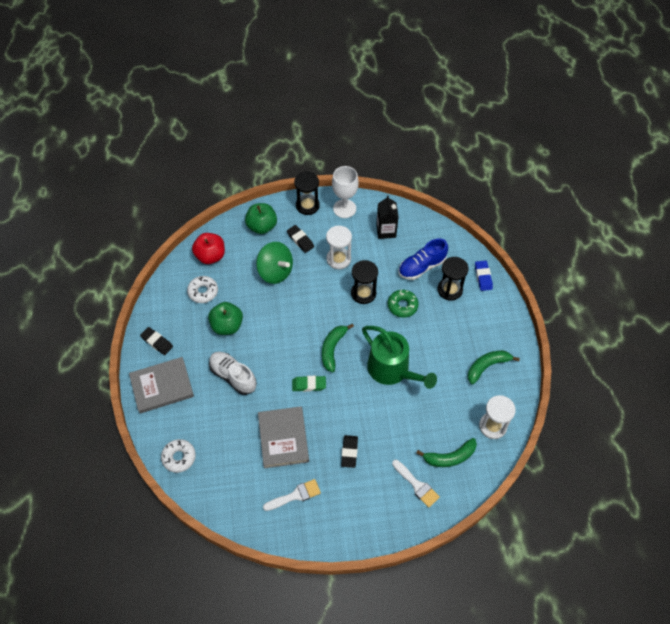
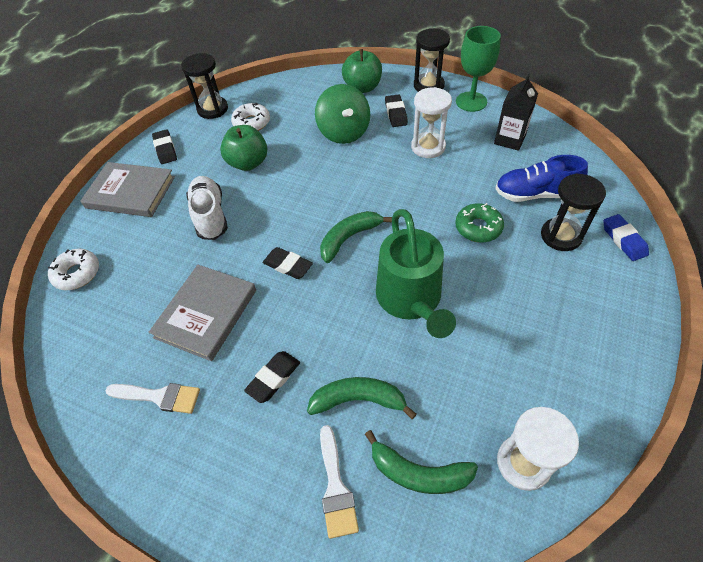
camera: 35 degrees right, 5 degrees down
(210, 256) = (287, 95): red apple -> none
(309, 385) = (288, 265): green eraser -> black eraser
(344, 208) = (471, 102): white goblet -> green goblet
(363, 293) = (434, 193): black hourglass -> black hourglass (212, 109)
(483, 277) = (623, 240): blue eraser -> blue eraser turned 45 degrees counterclockwise
(487, 366) = (564, 363): green banana -> green banana (358, 400)

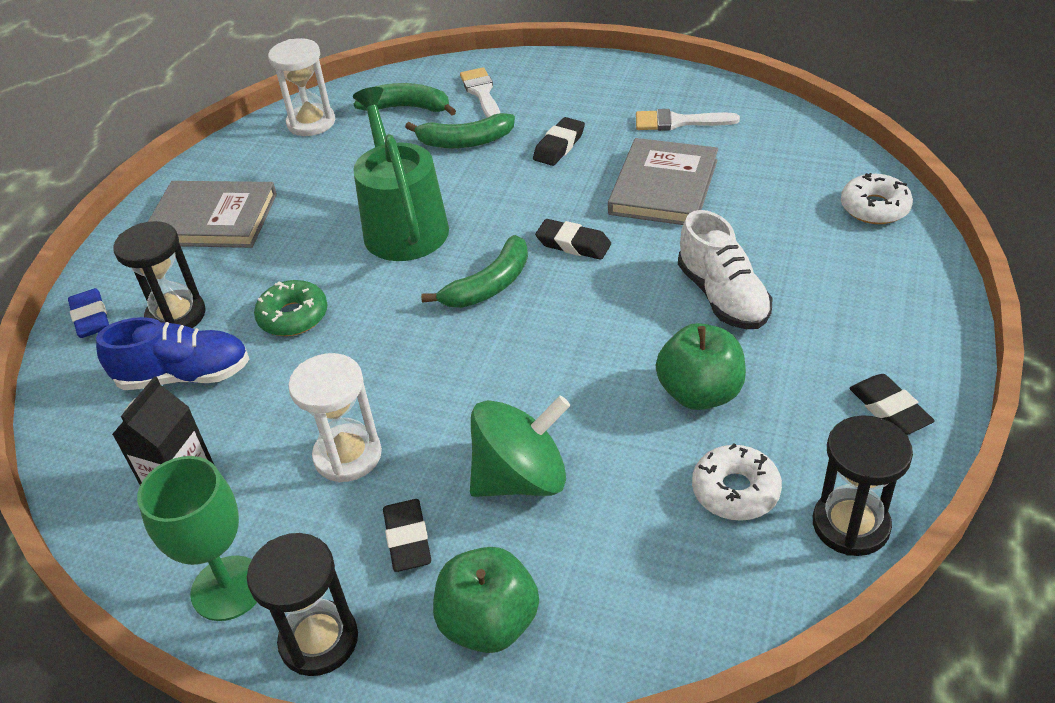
camera: 175 degrees right, 10 degrees down
(131, 192) = (891, 321): grey book -> grey book (213, 219)
(344, 132) = (521, 478): green spinning top -> green spinning top turned 90 degrees clockwise

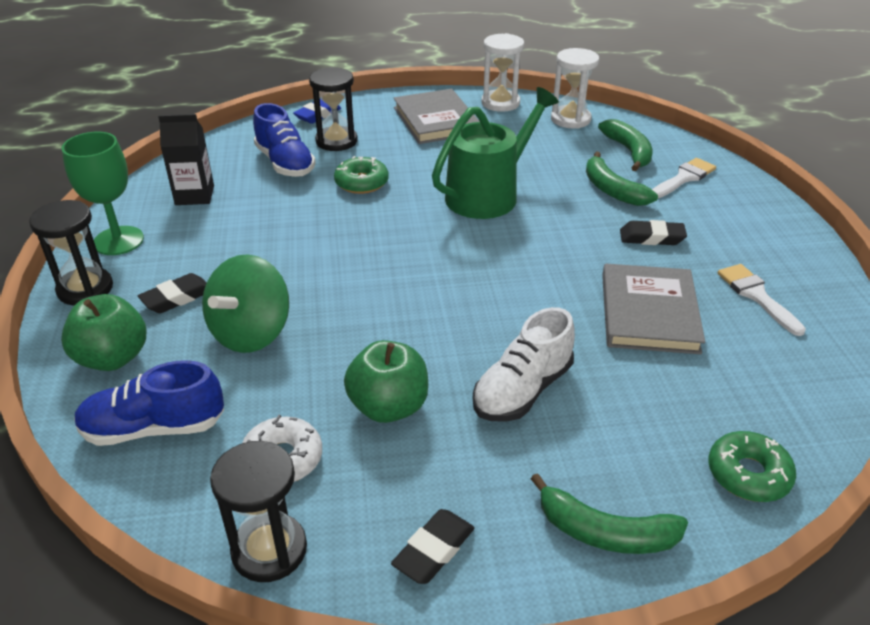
camera: 60 degrees right, 5 degrees down
(348, 455) = (243, 248): white hourglass -> white hourglass (500, 103)
(489, 285) = (448, 255): green banana -> green banana (605, 532)
(521, 478) = (251, 333): green spinning top -> green spinning top turned 75 degrees clockwise
(573, 244) = (528, 283): black eraser -> none
(638, 596) = (154, 428): none -> blue shoe
(663, 187) = (649, 313): grey book -> grey book turned 75 degrees counterclockwise
(874, 207) = (748, 474): white donut -> green donut

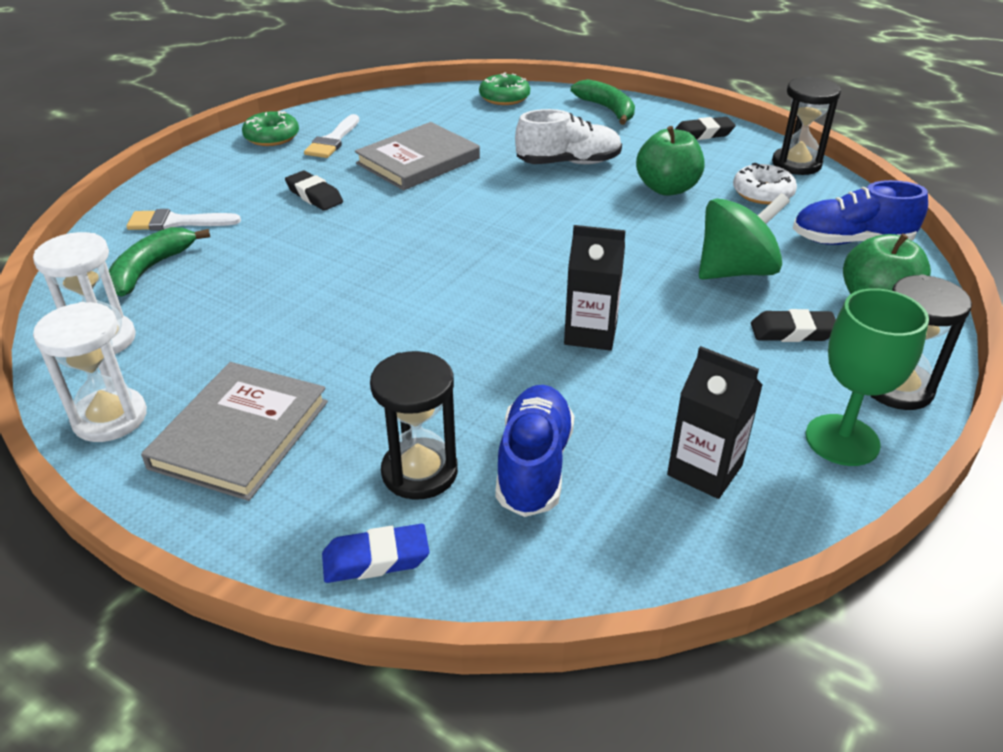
camera: 140 degrees left, 0 degrees up
(154, 428) = (851, 241): blue shoe -> blue shoe turned 150 degrees clockwise
(320, 233) = (590, 333): none -> black carton
(361, 183) = (473, 377): green donut -> green donut (272, 137)
(488, 195) = (368, 293): green watering can -> none
(612, 190) = (255, 242): green banana -> none

